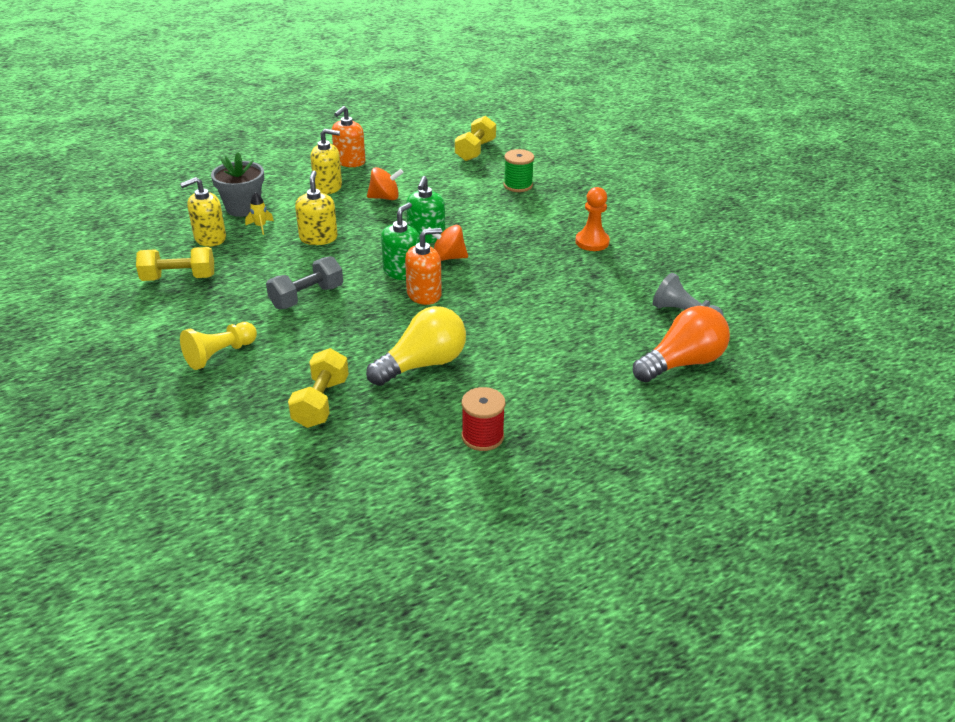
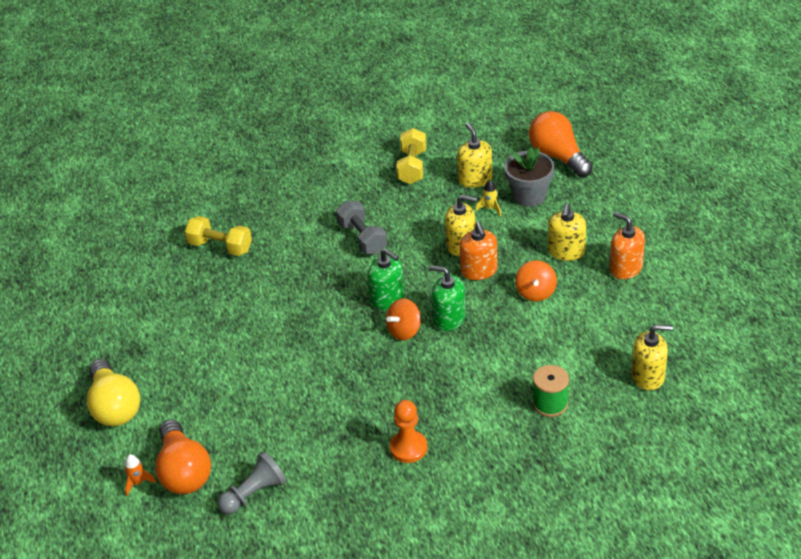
camera: 105 degrees right, 5 degrees up
(180, 197) = (558, 156): none -> orange light bulb
(220, 354) = (297, 195): yellow pawn -> none
(423, 364) = (245, 303): yellow light bulb -> yellow light bulb (114, 407)
(424, 294) = (345, 310): orange soap dispenser -> orange soap dispenser (479, 270)
(448, 257) = (404, 331): orange spinning top -> orange spinning top turned 150 degrees counterclockwise
(475, 150) = (648, 376): yellow dumbbell -> yellow soap dispenser
(482, 436) = (147, 329): red spool -> none
(712, 392) = (138, 483): none -> orange rocket

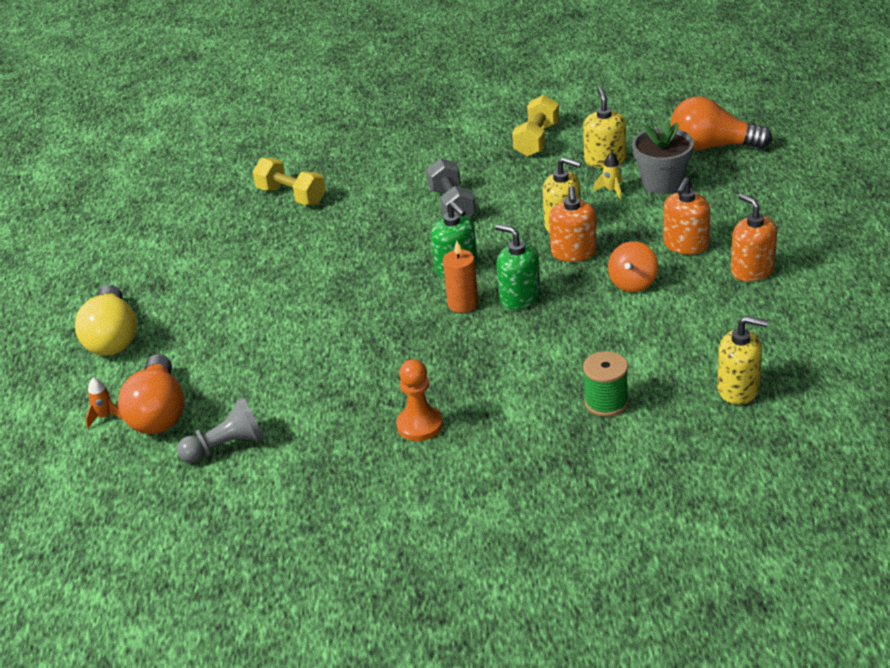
camera: 15 degrees right, 5 degrees down
(404, 331) = (463, 304): orange spinning top -> orange candle
(558, 156) = (712, 146): orange light bulb -> orange light bulb turned 60 degrees counterclockwise
(566, 251) = (686, 245): yellow soap dispenser -> orange soap dispenser

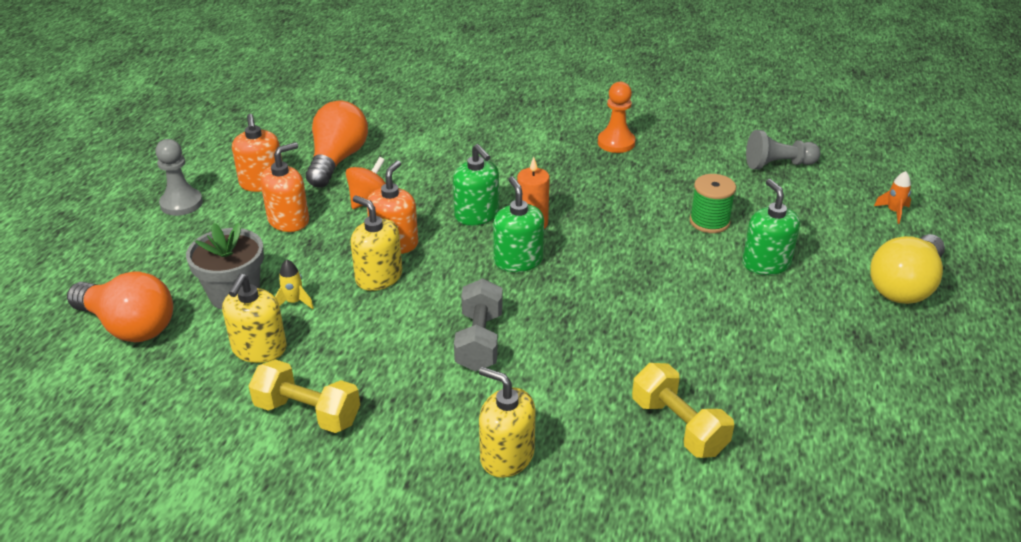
camera: 165 degrees left, 0 degrees up
(112, 338) = (905, 286): yellow light bulb -> yellow light bulb turned 150 degrees counterclockwise
(158, 413) = (841, 203): orange light bulb -> orange light bulb (337, 160)
(236, 325) = (766, 263): none -> green soap dispenser
(537, 140) = (307, 413): yellow dumbbell -> yellow dumbbell turned 75 degrees clockwise
(606, 402) = (468, 124): green spool -> green spool (709, 222)
(738, 389) = (370, 110): yellow soap dispenser -> yellow soap dispenser (507, 456)
(800, 232) = (181, 203): none -> grey pawn

